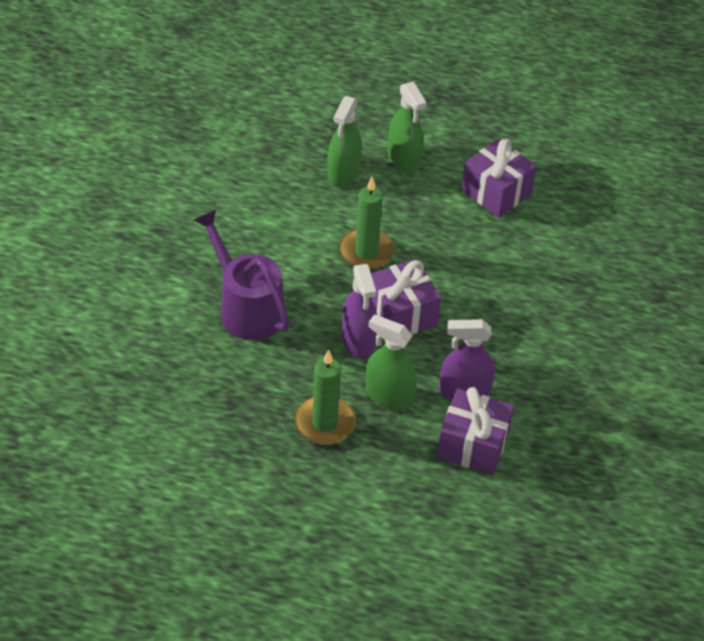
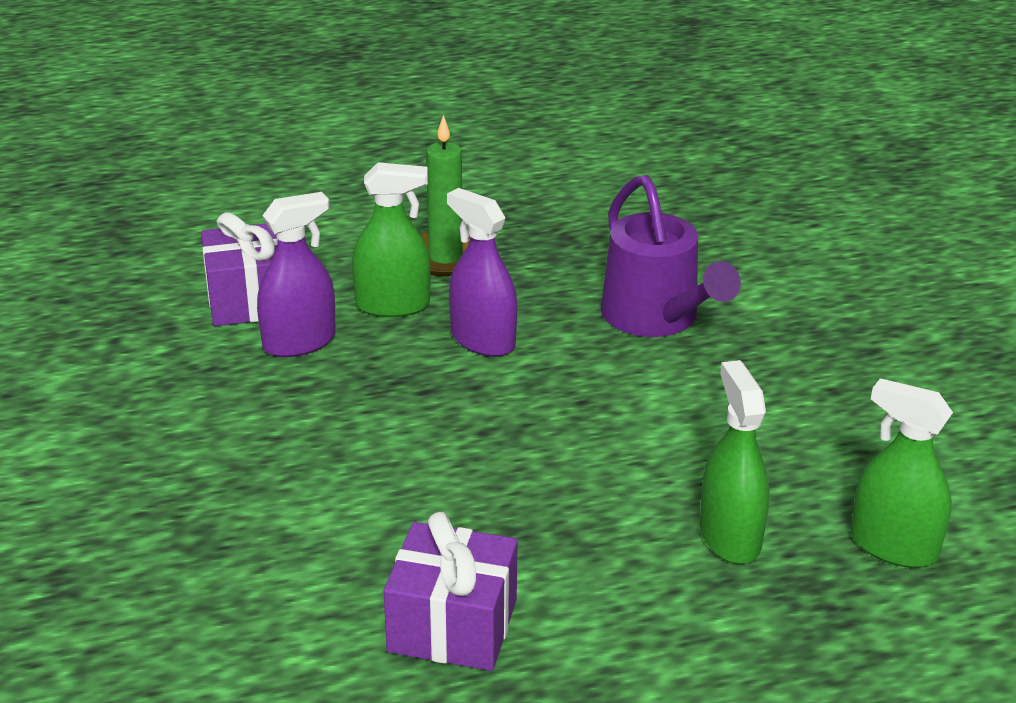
camera: 150 degrees right, 15 degrees down
(246, 307) = (657, 318): purple watering can -> purple watering can turned 45 degrees clockwise
(366, 252) = (575, 441): green candle -> none
(402, 313) = (454, 390): purple gift -> none
(404, 159) = (661, 609): green spray bottle -> green spray bottle (893, 546)

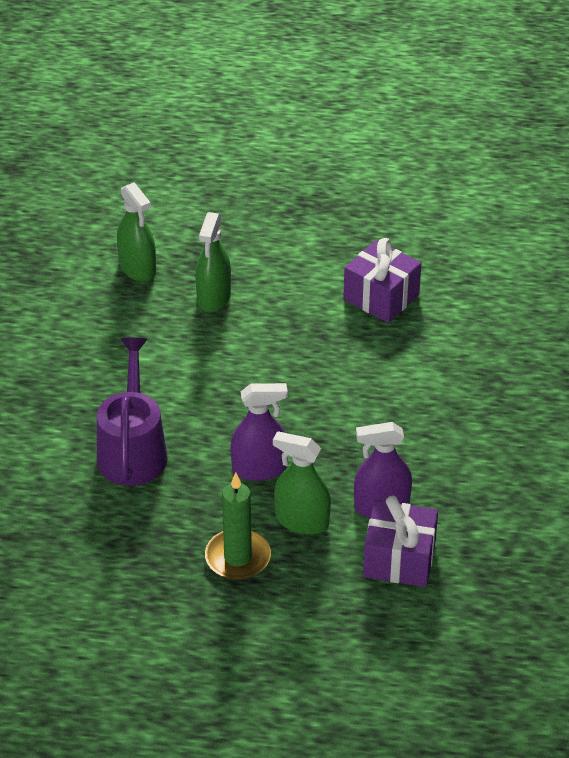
camera: 155 degrees left, 10 degrees up
(482, 340) = (259, 469): purple spray bottle -> purple spray bottle turned 75 degrees counterclockwise

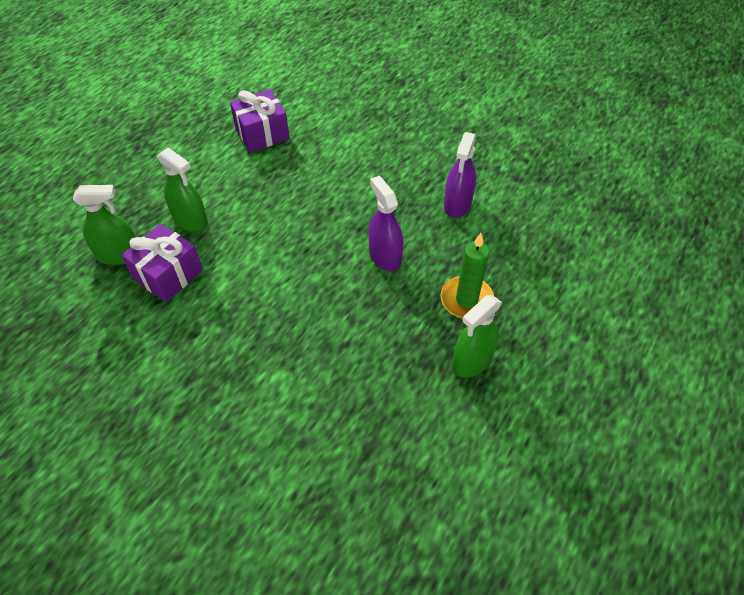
camera: 65 degrees left, 10 degrees up
(133, 450) = (318, 327): purple watering can -> none
(259, 469) = (385, 256): purple spray bottle -> purple spray bottle turned 45 degrees counterclockwise
(302, 521) = (449, 250): green spray bottle -> green spray bottle (472, 361)
(399, 559) = (509, 212): purple gift -> purple gift (168, 274)

